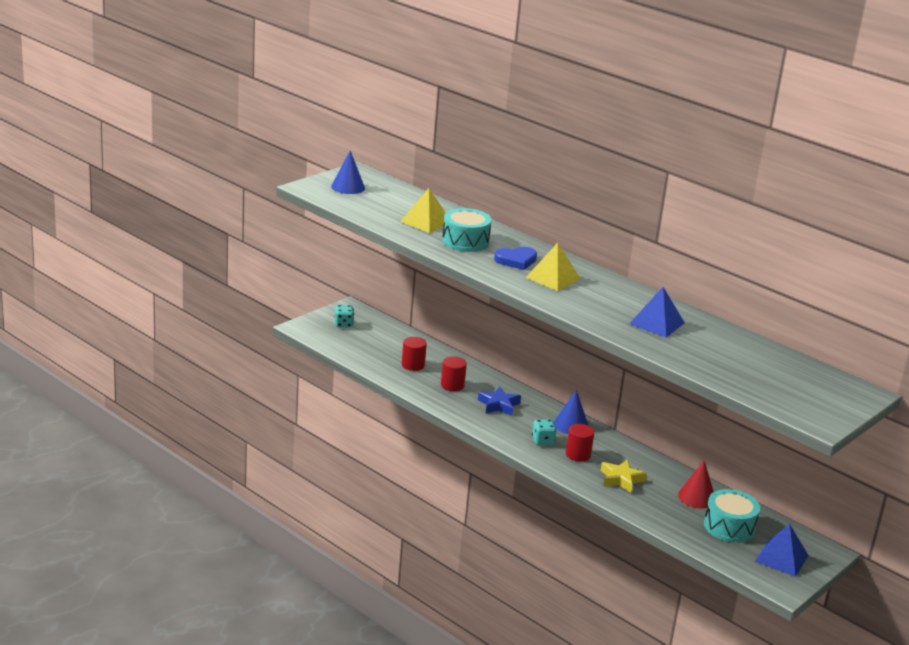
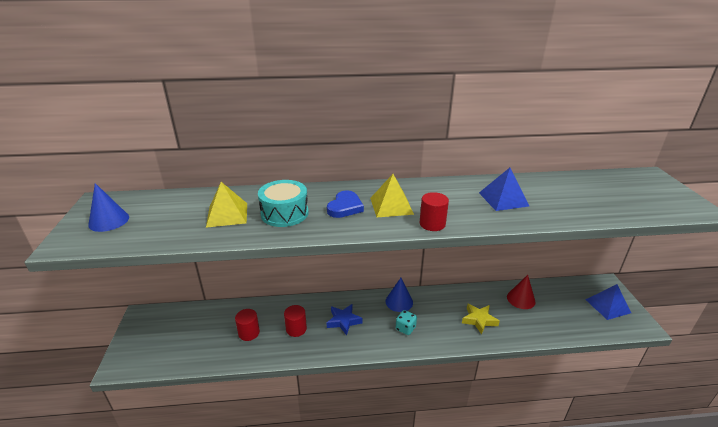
camera: 45 degrees left, 5 degrees up
(343, 324) = (153, 335): turquoise dice -> none
(578, 454) = (435, 321): red cylinder -> red cylinder (432, 224)
(729, 526) = (562, 306): turquoise drum -> none

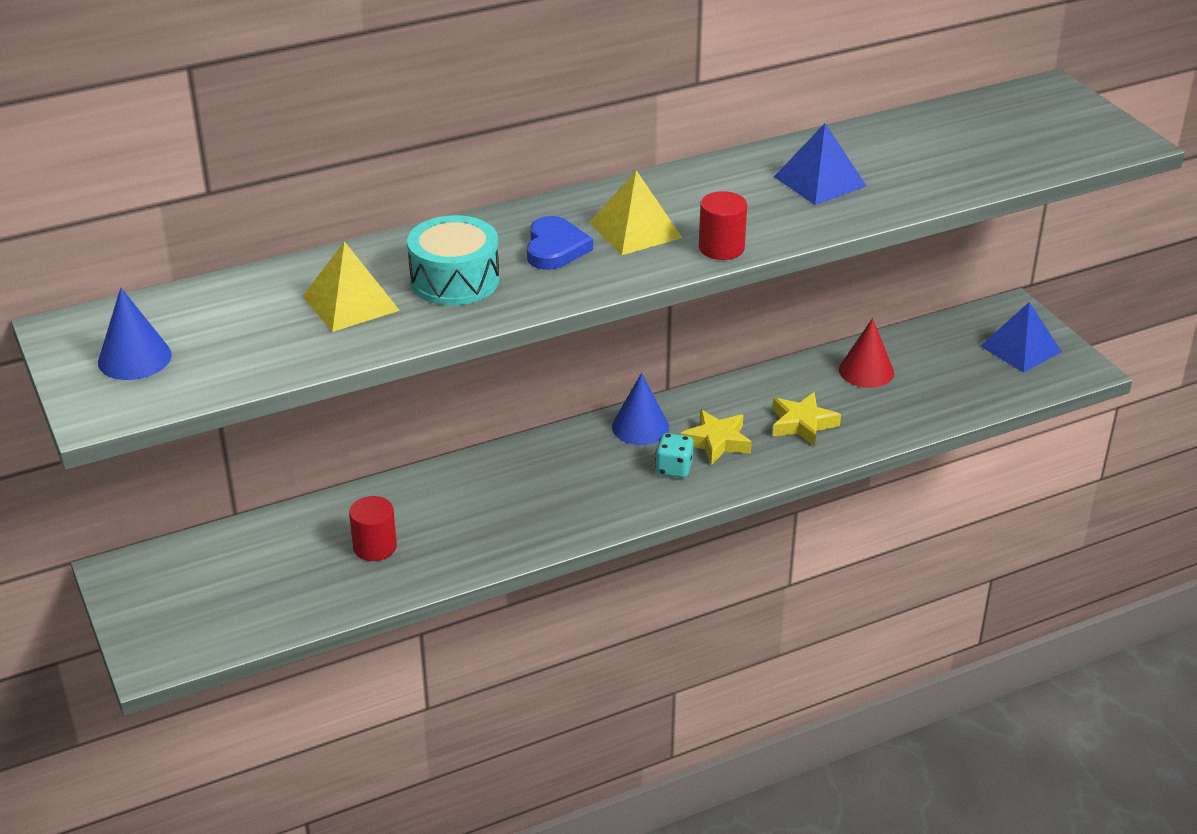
camera: 20 degrees left, 5 degrees up
(296, 329) = (465, 518): red cylinder -> none
(343, 321) = (550, 484): blue star -> none
(432, 319) = (716, 442): none -> yellow star

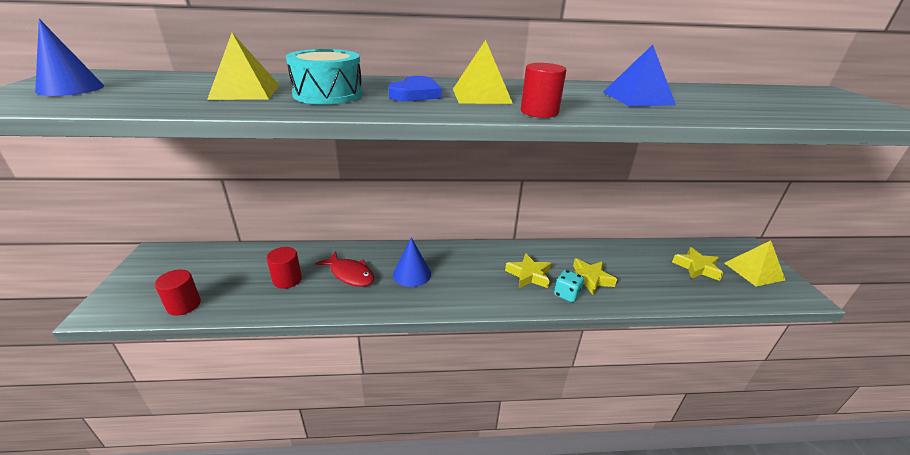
camera: 20 degrees right, 5 degrees down
(263, 620) = (184, 305): none -> red cylinder
(460, 513) = (350, 274): none -> red fish
(640, 427) = (487, 254): blue cone -> blue cone (412, 274)
(674, 469) = (493, 284): turquoise dice -> turquoise dice (566, 294)
(866, 371) = (642, 259): red cone -> none
(944, 364) = (696, 267): none -> yellow star
(1020, 349) = (754, 271): blue pyramid -> yellow pyramid

